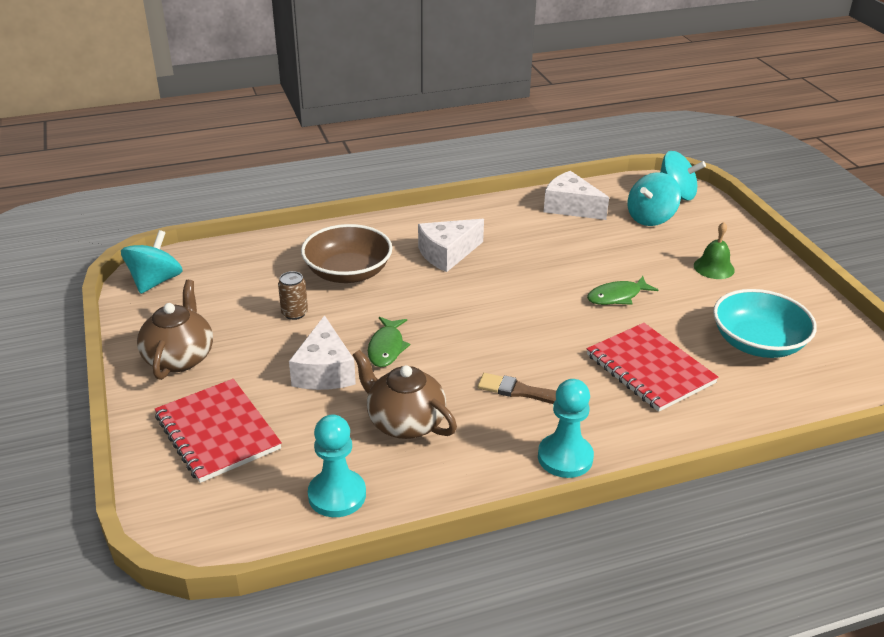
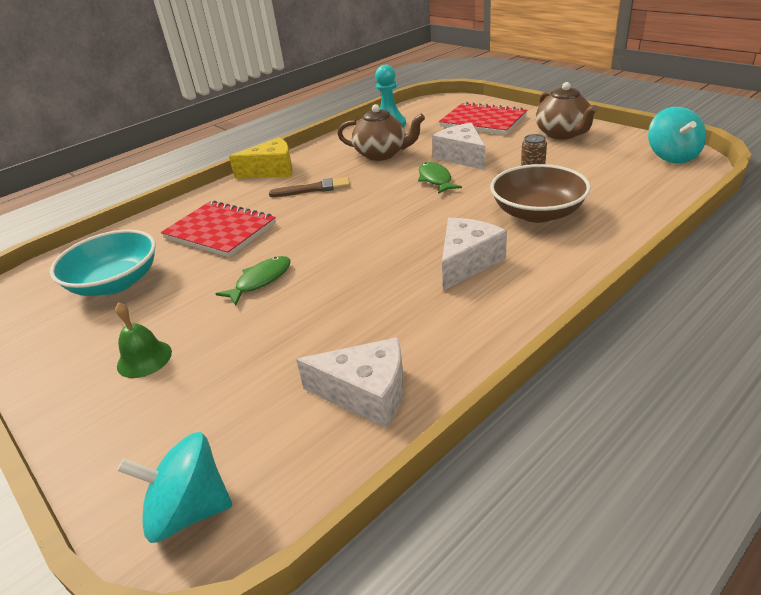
camera: 160 degrees right, 0 degrees up
(565, 457) = (271, 170): turquoise pawn -> yellow cheese
(650, 218) = (234, 420): turquoise spinning top -> none

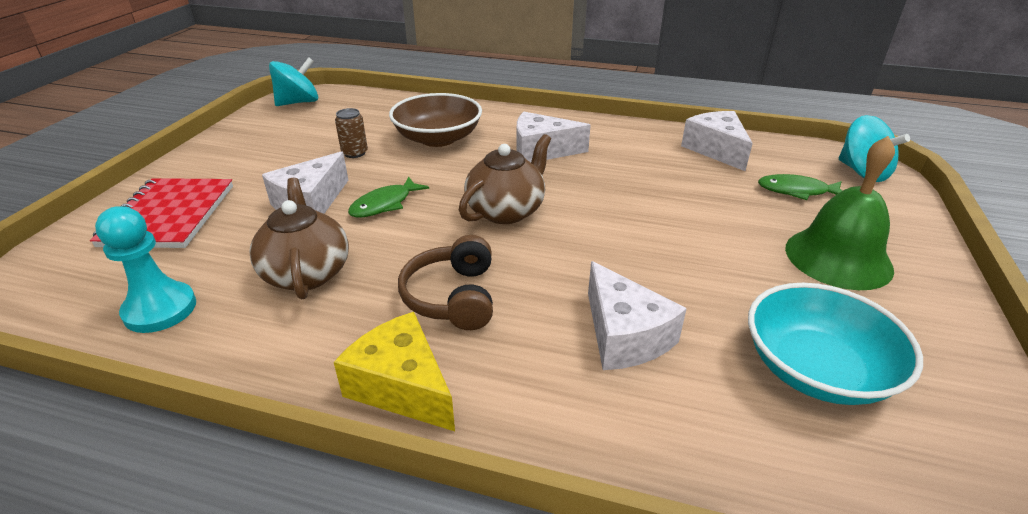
camera: 125 degrees left, 0 degrees up
(144, 358) = (838, 258): green bell -> green bell, size x1.79
(220, 231) = (624, 335): red notebook -> white cheese
(260, 281) = (674, 244): green fish -> green fish (797, 191)
(313, 189) = (452, 297): brown brush -> brown headphones
(563, 134) = (233, 154): brown teapot -> brown teapot (506, 211)

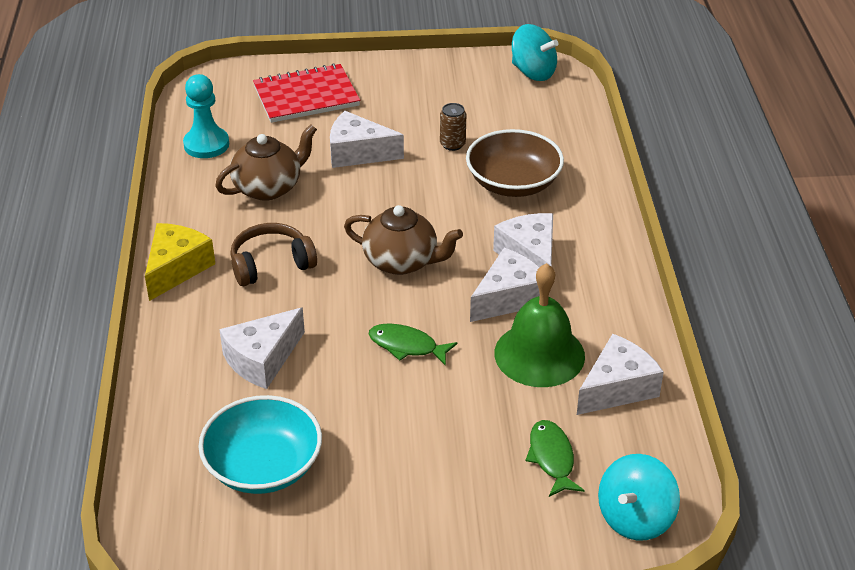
camera: 70 degrees right, 5 degrees up
(385, 204) = (376, 191): green fish -> green fish (407, 346)
(589, 170) = (508, 298): none -> white cheese
(838, 258) = (429, 486): green bell -> green bell (539, 354)

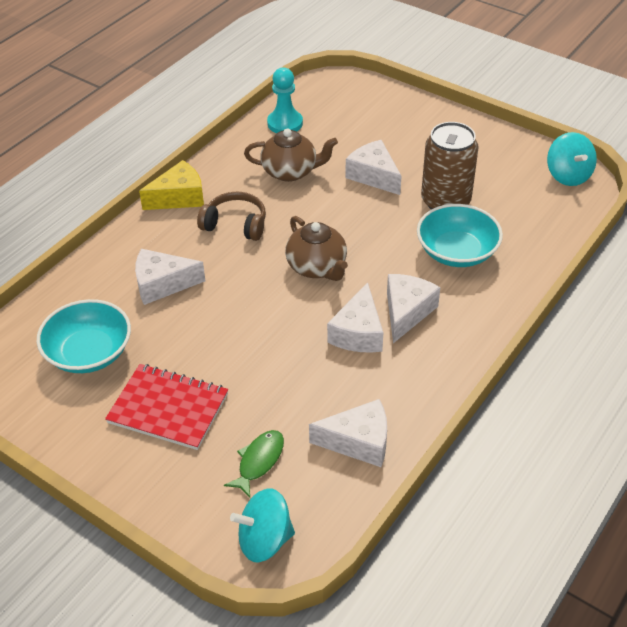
camera: 40 degrees right, 5 degrees up
(306, 96) = (384, 119): red notebook -> red notebook (168, 408)
(407, 346) = (255, 327): green fish -> none
(452, 144) = (445, 201): brown can -> brown can, size x2.25
(508, 298) = (358, 333): white cheese -> white cheese turned 105 degrees clockwise
(513, 183) = (457, 252): brown bowl -> turquoise bowl
(539, 354) = (333, 385): green bell -> none

